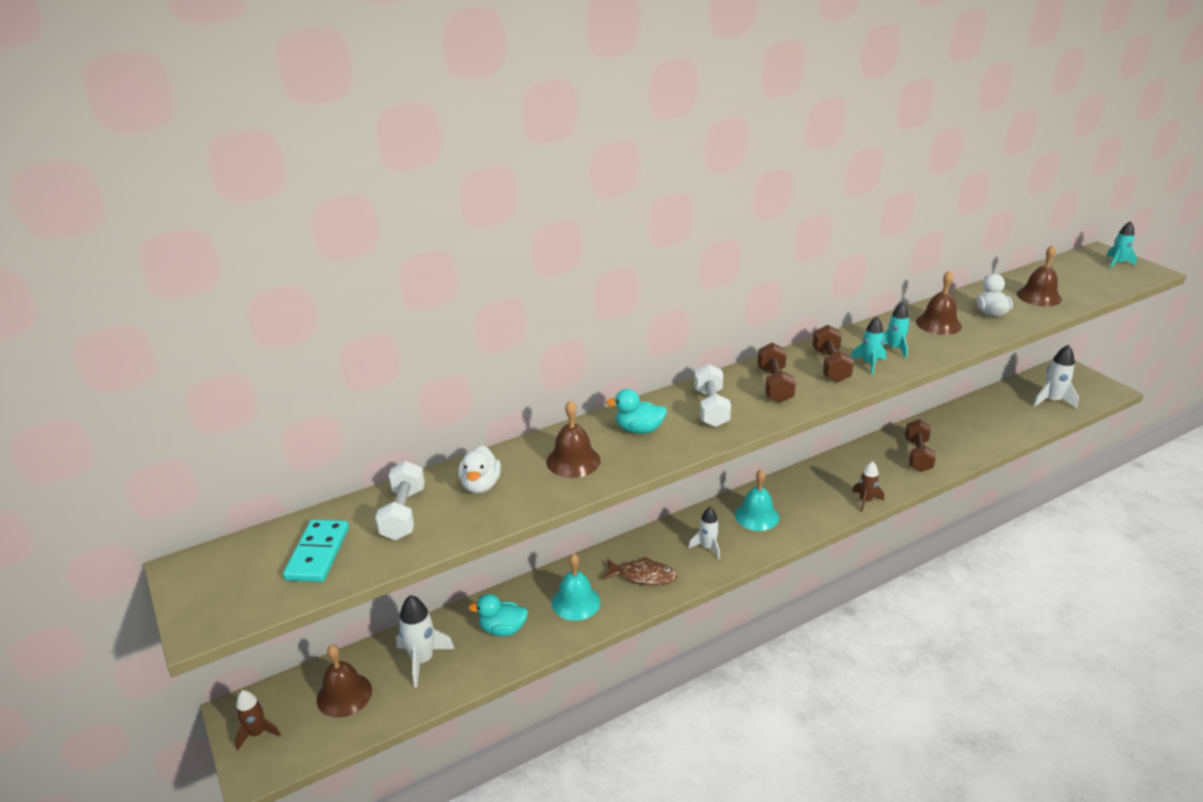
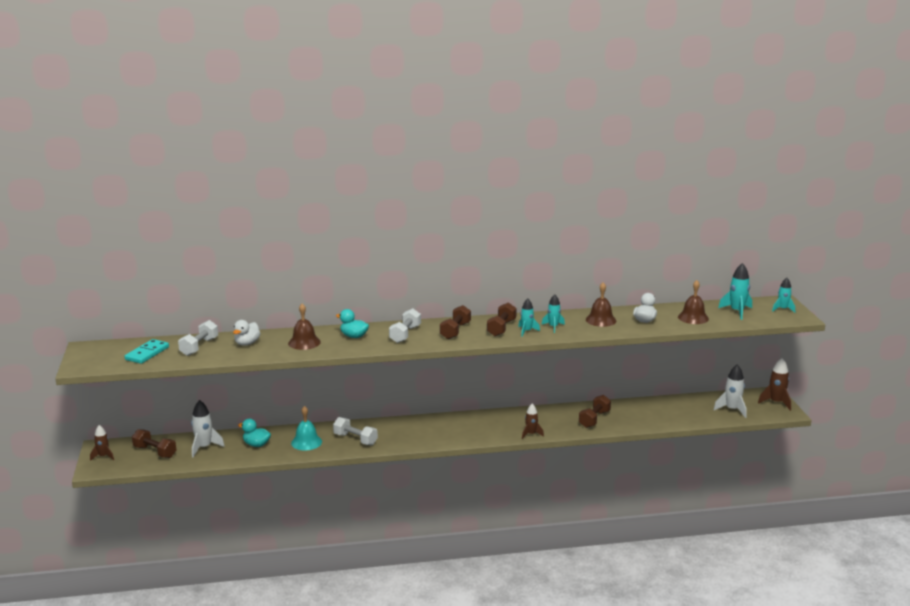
camera: 20 degrees right, 10 degrees down
(344, 695) = (155, 452): brown bell -> brown dumbbell
(643, 576) = (355, 439): brown fish -> white dumbbell
(707, 547) = (406, 435): white rocket -> none
(756, 516) = (452, 427): turquoise bell -> none
(1074, 277) = (737, 311): none -> turquoise rocket
(1085, 379) = (776, 402): none -> brown rocket

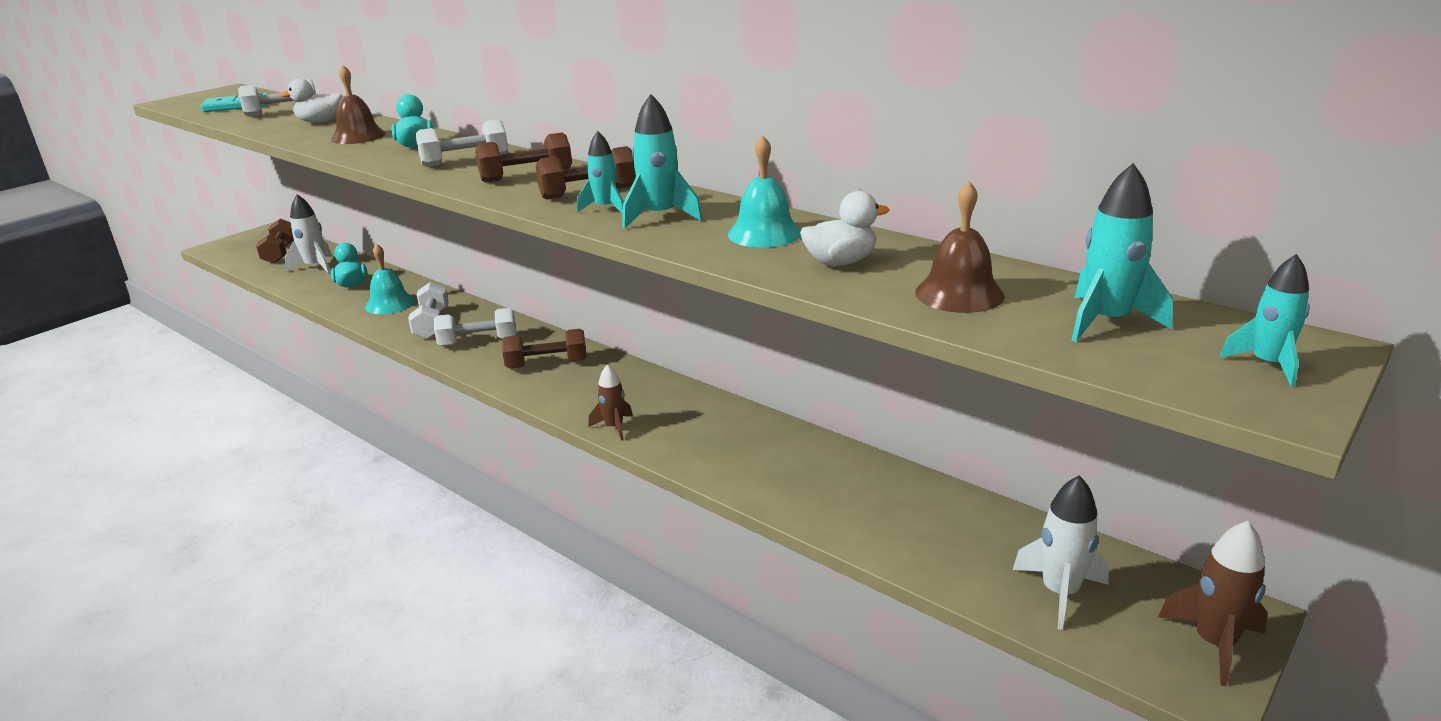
camera: 50 degrees right, 5 degrees up
(103, 456) = (247, 240): brown rocket -> none
(398, 435) = (478, 342): none -> white dumbbell
(553, 327) = (659, 216): turquoise rocket -> turquoise rocket, size x1.50
(594, 419) = (752, 457): brown dumbbell -> brown dumbbell (547, 364)
(600, 320) = (764, 233): brown bell -> turquoise bell

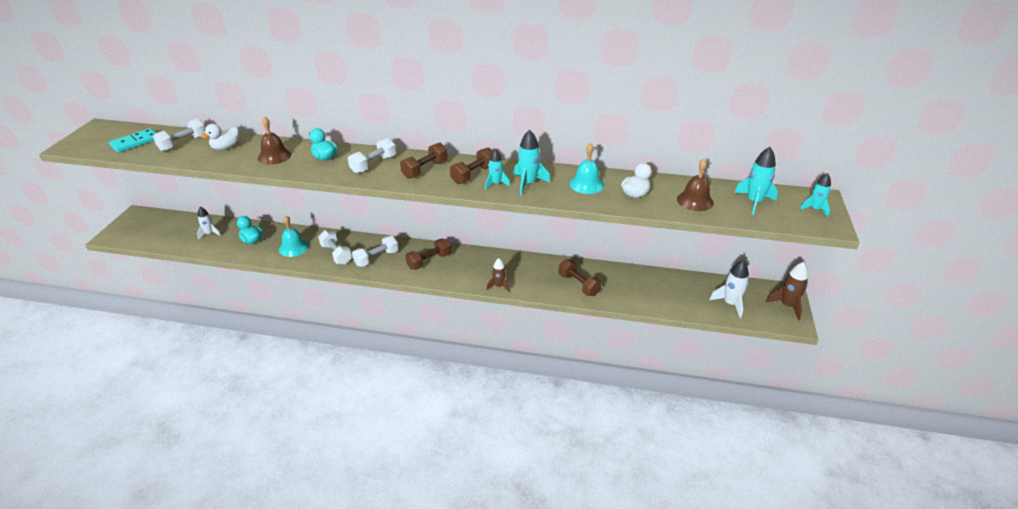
camera: 30 degrees left, 10 degrees up
(280, 253) = (169, 229): brown dumbbell -> brown dumbbell (578, 285)
(315, 267) = (209, 234): white rocket -> white rocket, size x0.66

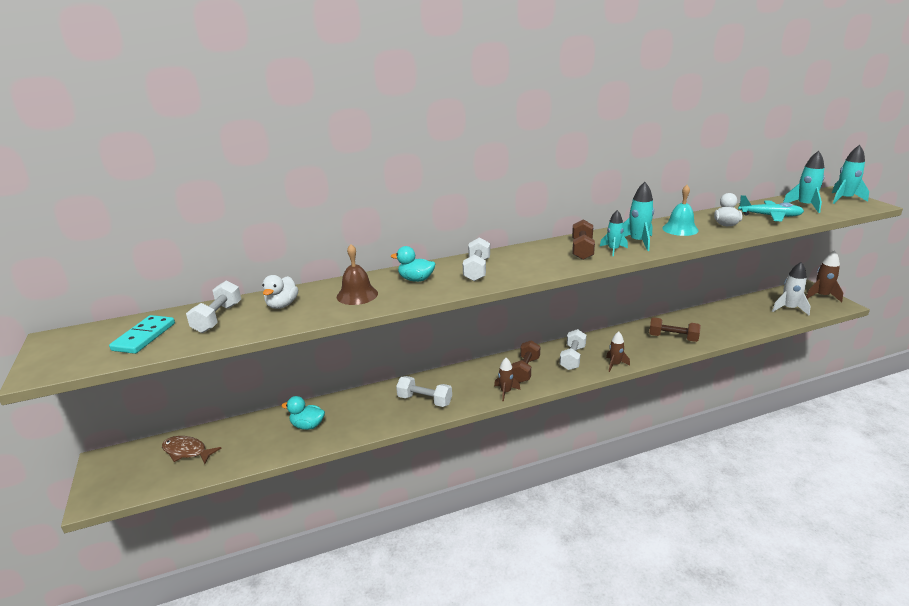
camera: 30 degrees left, 10 degrees down
(177, 228) = (187, 451): none -> brown fish
(209, 234) = (242, 440): white rocket -> none
(293, 247) = (368, 413): turquoise bell -> none
(376, 258) = (471, 387): white dumbbell -> white dumbbell (572, 358)
(394, 272) = (505, 392): none -> brown rocket
(425, 169) = (532, 259): brown dumbbell -> none
(695, 201) = (770, 216): brown bell -> turquoise plane
(814, 209) = (844, 199): turquoise rocket -> turquoise rocket, size x1.50

